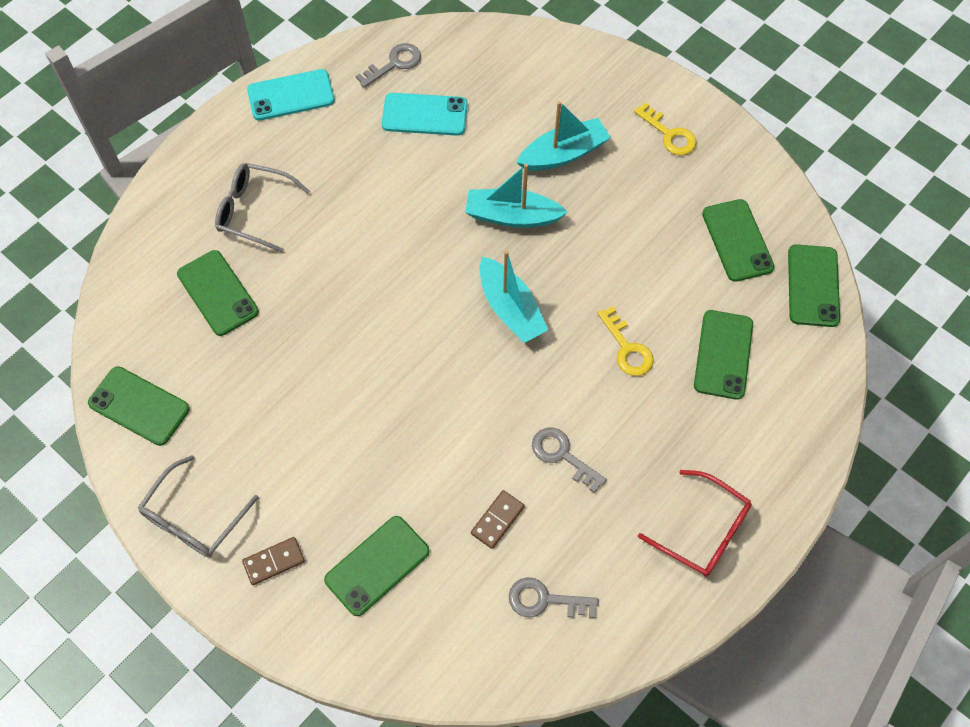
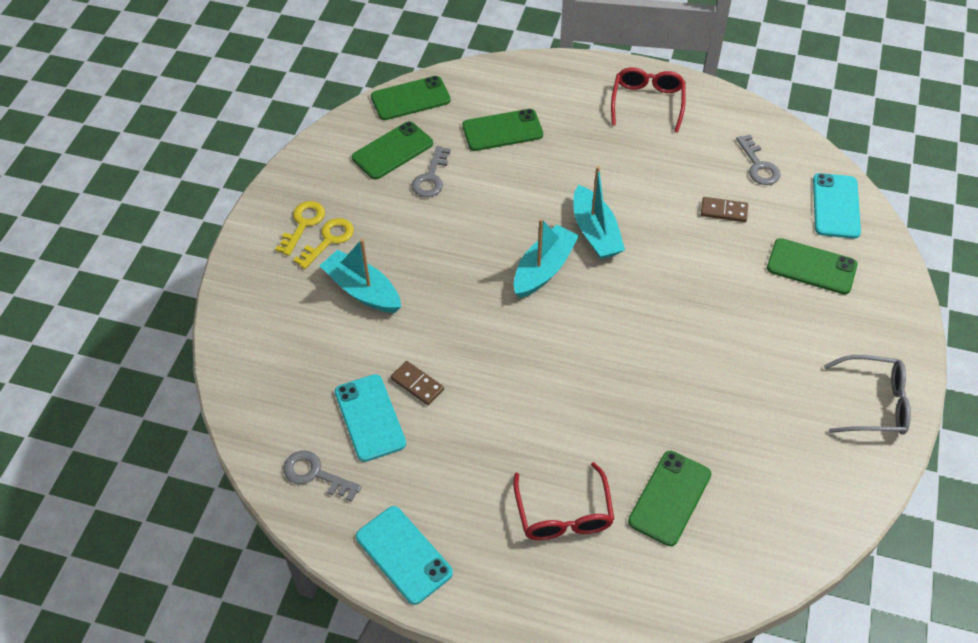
camera: 115 degrees left, 10 degrees down
(139, 406) = (818, 501): green phone -> none
(254, 211) = (563, 514): grey glasses -> red glasses
(274, 562) = (861, 331): brown domino -> brown domino (417, 384)
(442, 650) = (836, 206): none -> turquoise phone
(512, 216) = (451, 302): turquoise boat -> turquoise boat (595, 232)
(562, 455) = (647, 192): grey key -> grey key (431, 177)
(627, 348) = (532, 185): yellow key -> yellow key (328, 240)

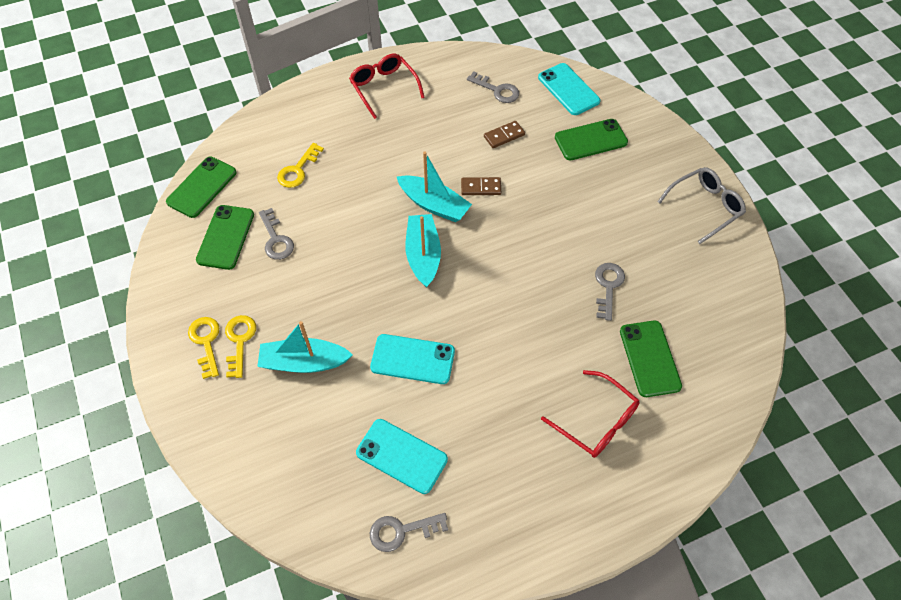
camera: 40 degrees left, 5 degrees up
(403, 555) = (521, 539): turquoise phone -> turquoise phone (412, 359)
(417, 384) = (412, 404): brown domino -> brown domino (481, 187)
(502, 130) = (298, 170): green phone -> yellow key
(693, 409) = (608, 286): none -> grey key

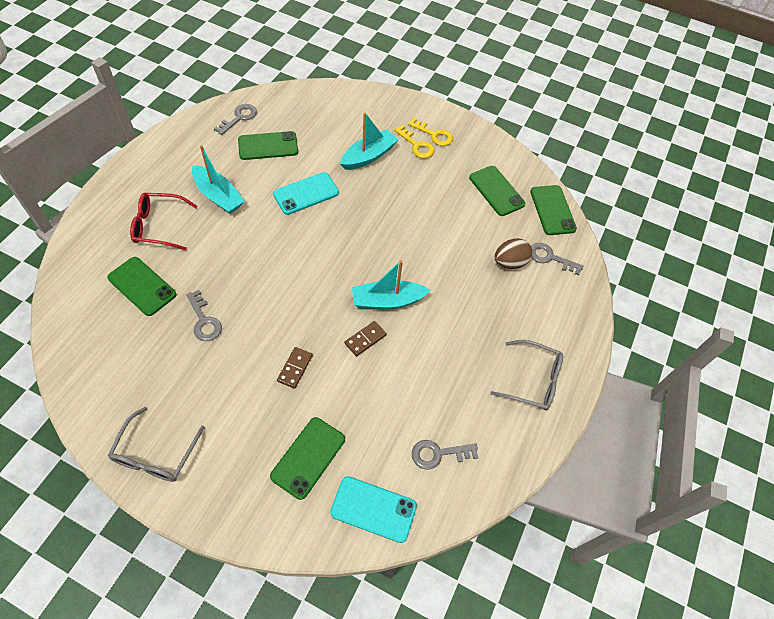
camera: 135 degrees right, 0 degrees up
(276, 239) = (465, 209): grey key -> grey key (550, 258)
(298, 170) = (509, 262): yellow key -> brown egg
(384, 88) = (533, 380): red glasses -> grey glasses
(402, 456) = (268, 146): turquoise phone -> green phone
(423, 255) = (359, 259): turquoise boat -> turquoise boat (218, 196)
(504, 136) = (389, 404): brown domino -> brown domino (295, 368)

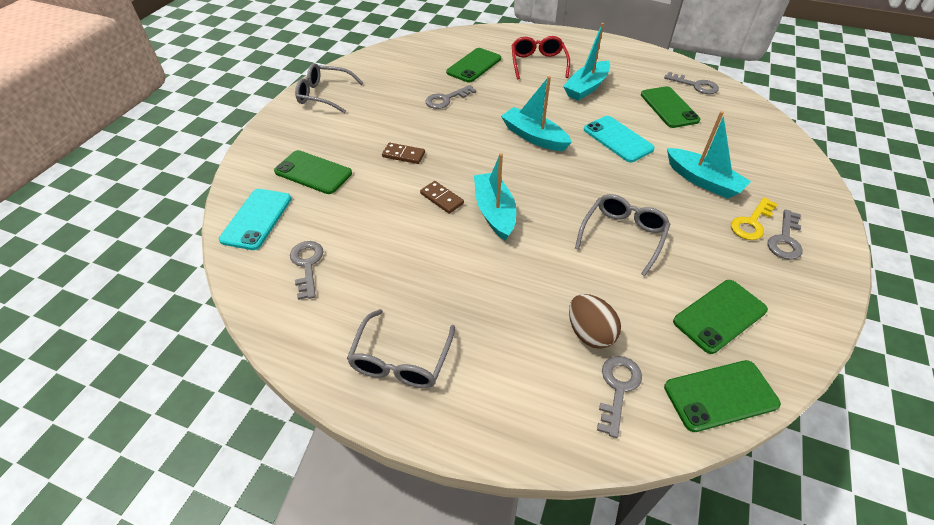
camera: 90 degrees right, 10 degrees down
(289, 254) = (534, 137): none -> turquoise boat
(422, 221) = (623, 235): none -> grey glasses
(434, 134) = (785, 239): yellow key -> grey key

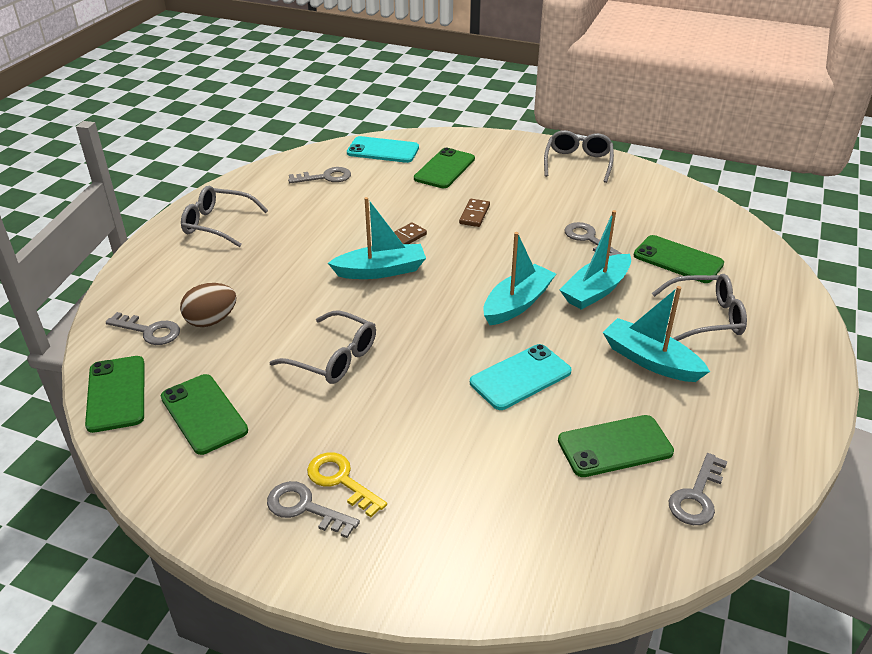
camera: 90 degrees right, 10 degrees down
(538, 63) = (706, 317): red glasses -> grey glasses
(703, 180) = (430, 449): turquoise boat -> turquoise boat (596, 290)

